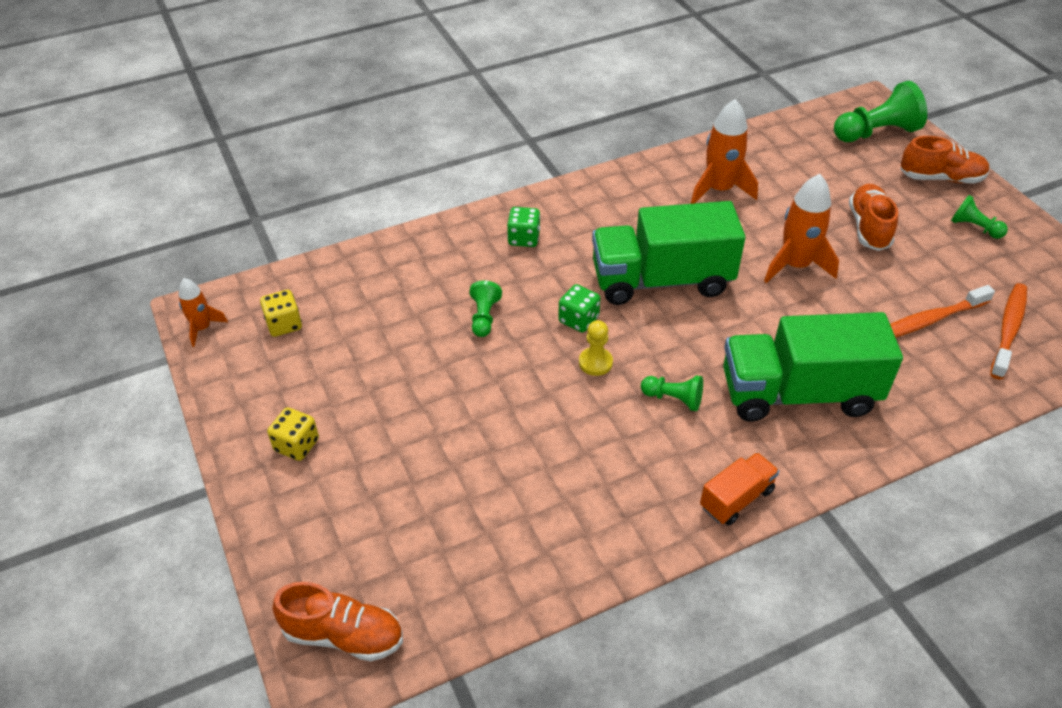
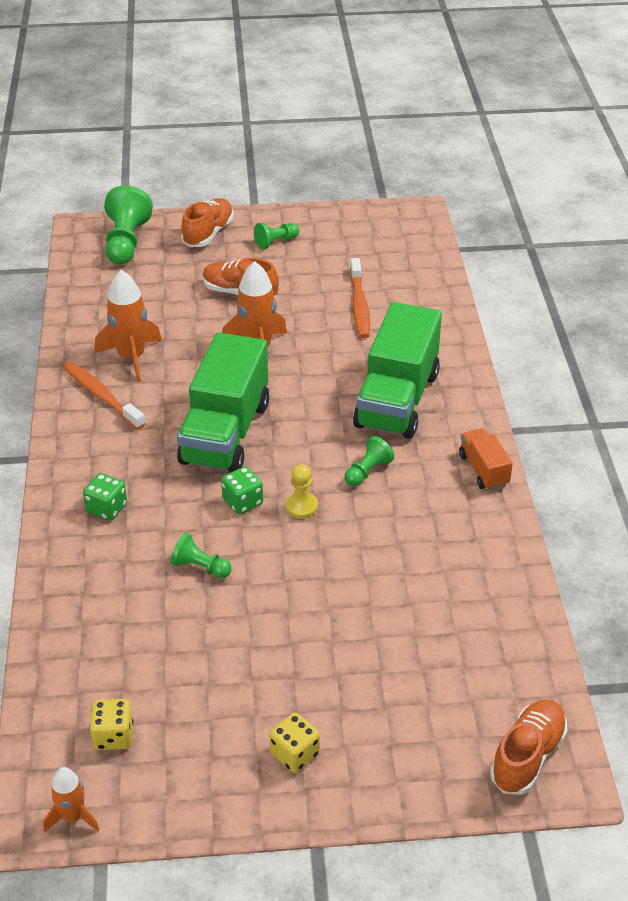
camera: 70 degrees left, 5 degrees down
(1008, 330) = (390, 273): orange toothbrush -> orange toothbrush (102, 396)

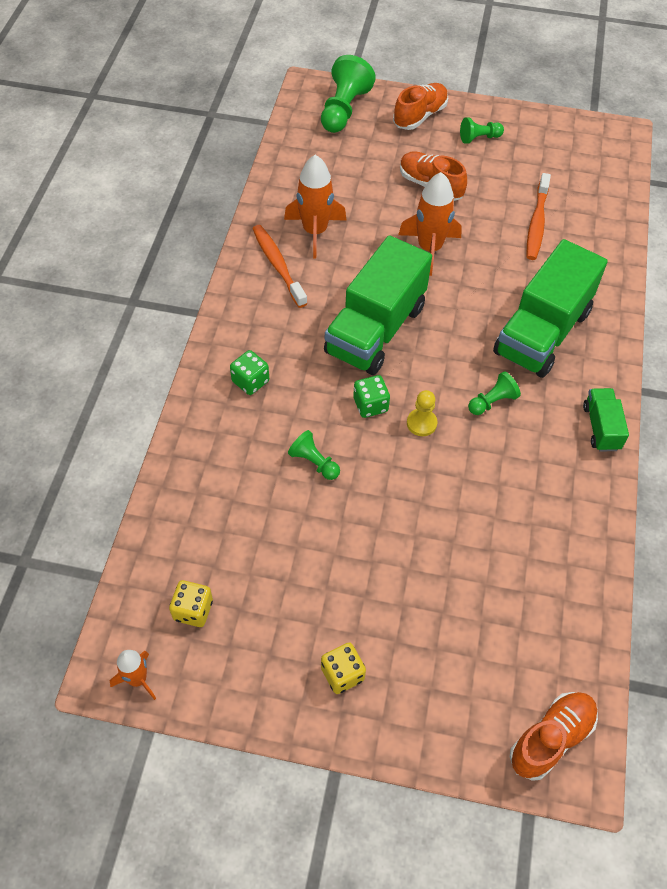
camera: 15 degrees right, 15 degrees up
(483, 470) = (601, 427): orange truck -> green truck

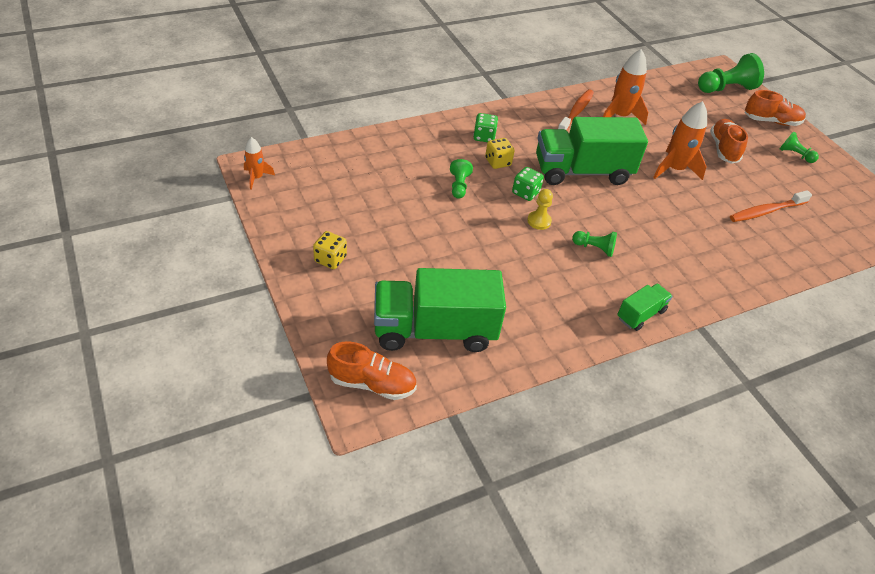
camera: 50 degrees right, 10 degrees down
(193, 610) = (316, 180): yellow dice -> yellow dice (498, 162)
(542, 332) = (680, 251): green truck -> green truck (434, 330)

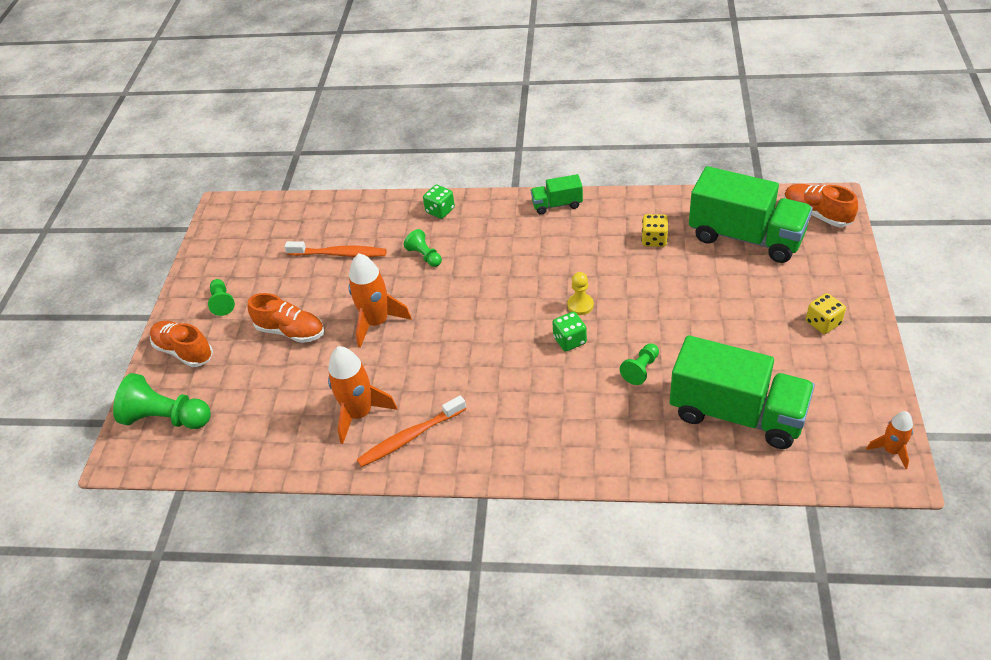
camera: 140 degrees left, 0 degrees up
(484, 137) = (564, 432): green dice -> green dice (440, 210)
(498, 162) = (573, 389): yellow dice -> yellow dice (654, 239)
(582, 171) = (483, 348): green truck -> green truck (736, 413)
(594, 248) = (547, 265): green pawn -> green pawn (425, 256)
(723, 149) = (291, 331): orange shoe -> orange shoe turned 105 degrees counterclockwise

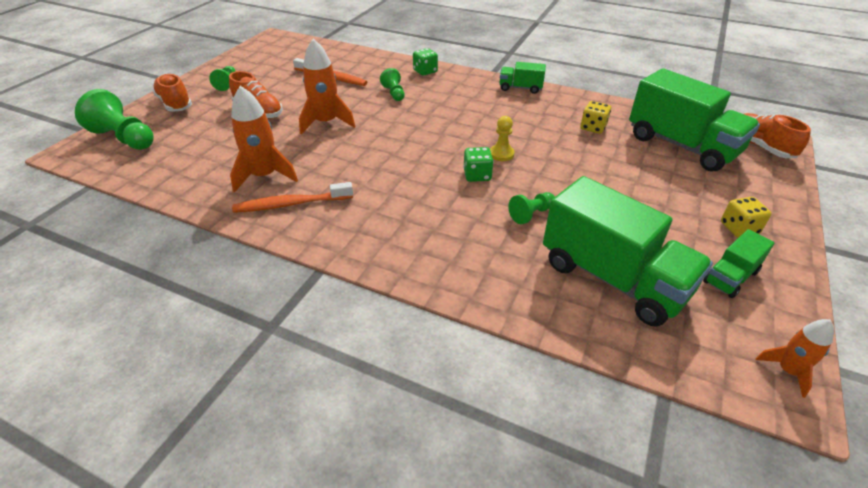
camera: 15 degrees right, 5 degrees down
(829, 378) = (730, 277): none -> green truck

